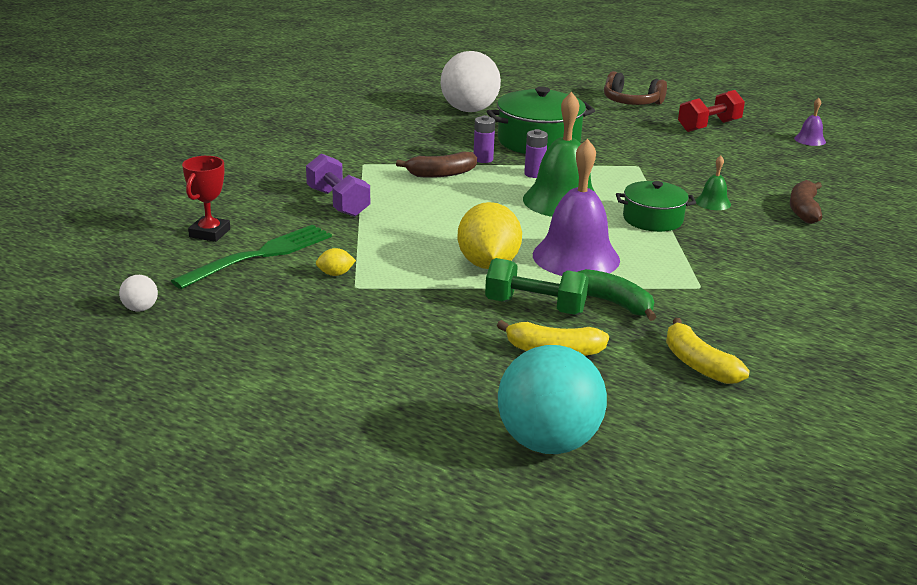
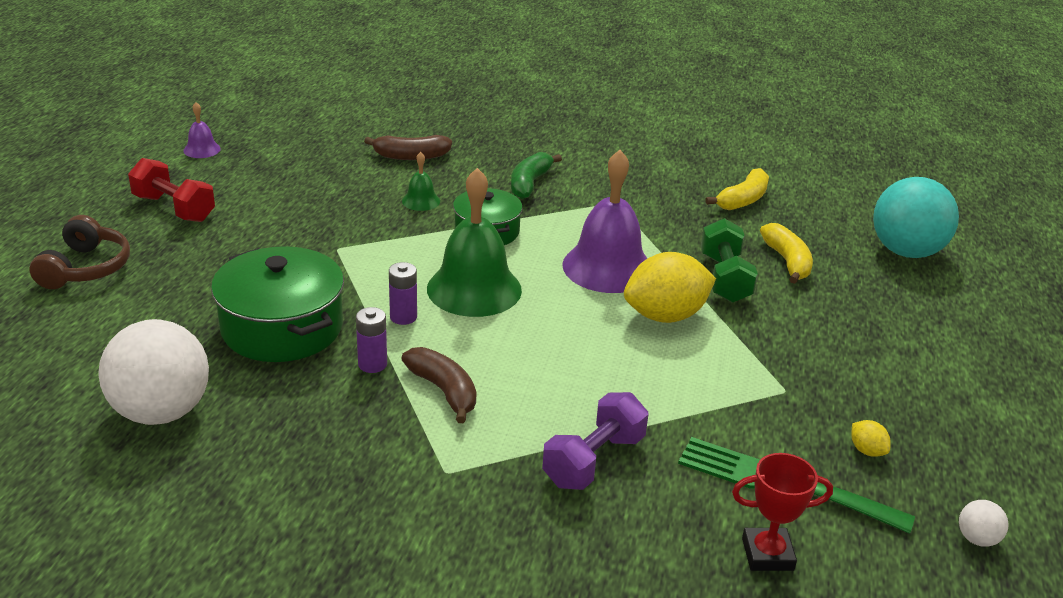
camera: 110 degrees left, 5 degrees up
(335, 274) = (772, 412): yellow lemon -> yellow lemon (867, 450)
(614, 303) = (681, 240): green banana -> green banana (529, 183)

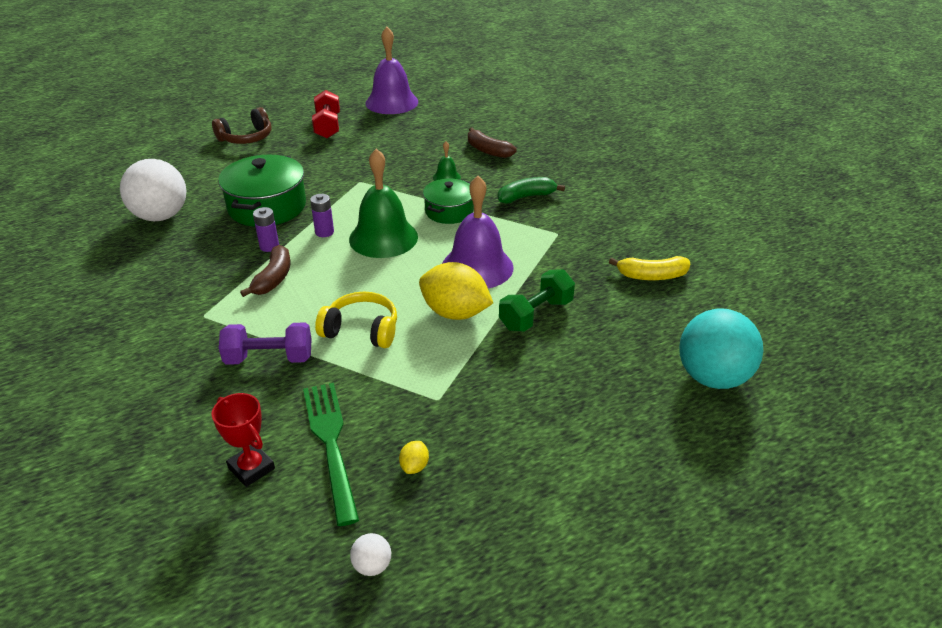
camera: 50 degrees right, 5 degrees up
(202, 149) = (391, 102): purple bell -> purple bell, size x2.21
(621, 380) = (361, 330): none -> yellow headphones
(787, 262) = (602, 330): yellow banana -> none

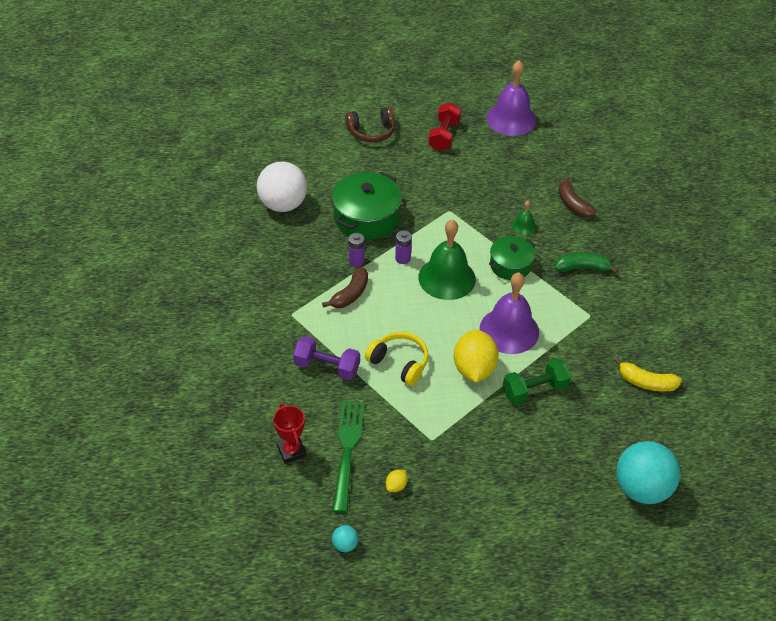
camera: 20 degrees right, 10 degrees up
(372, 566) = (345, 545): white ball -> turquoise ball
(455, 313) = (474, 369): yellow lemon -> yellow lemon turned 45 degrees clockwise

